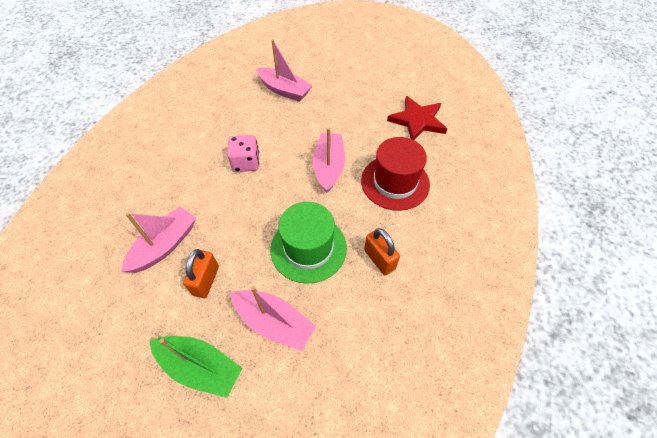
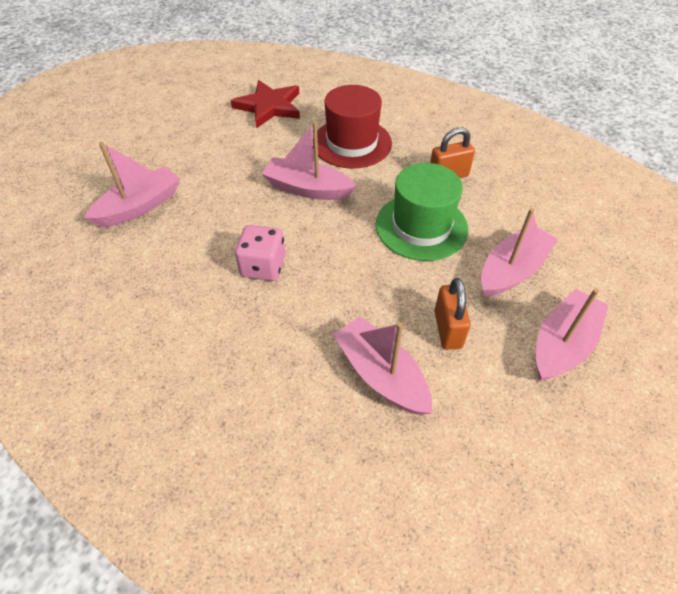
camera: 75 degrees left, 5 degrees down
(200, 367) = (562, 344): green boat -> pink boat
(206, 280) = (447, 329): orange padlock -> orange padlock turned 60 degrees clockwise

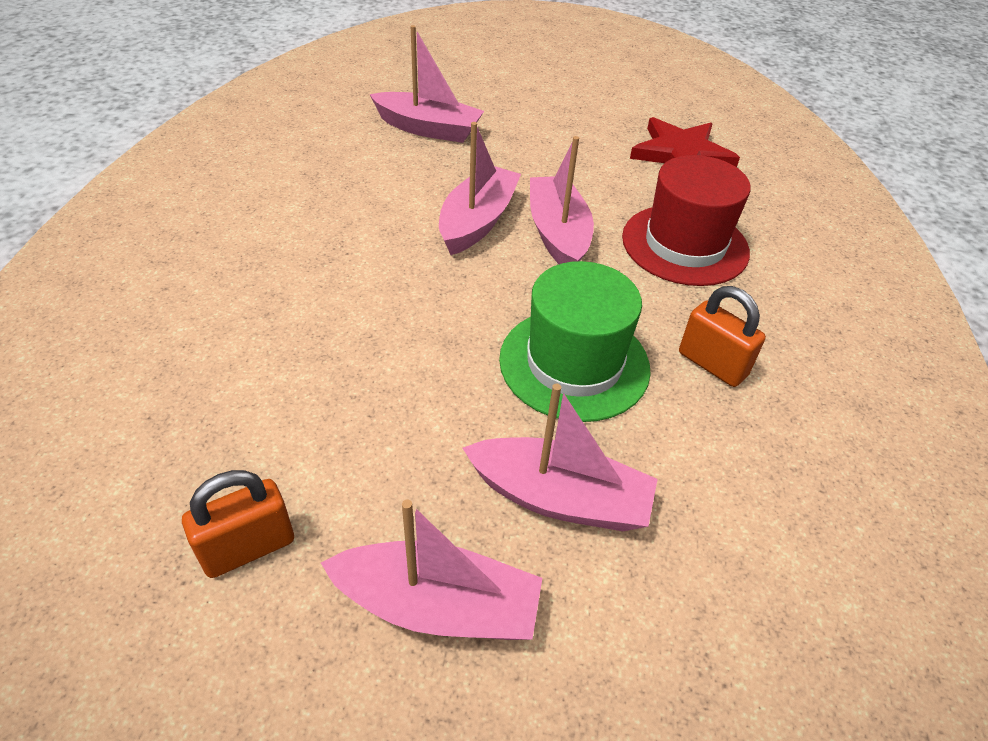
camera: 60 degrees right, 5 degrees down
(263, 266) = (398, 242): pink dice -> none
(381, 374) = (281, 396): pink boat -> pink boat (477, 221)
(447, 329) = (391, 446): orange padlock -> orange padlock (248, 548)

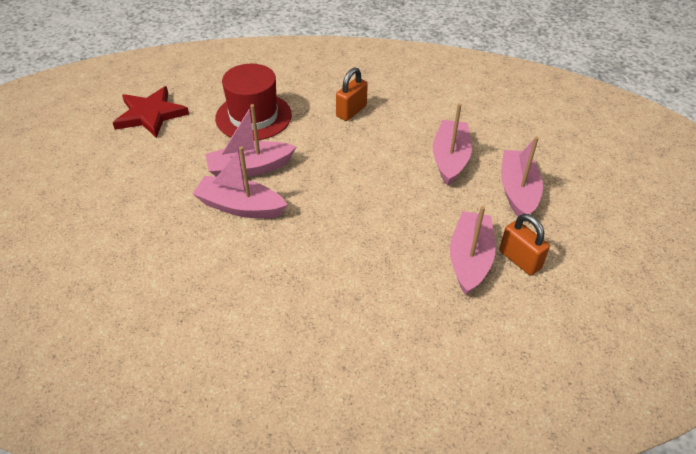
camera: 95 degrees left, 0 degrees up
(428, 129) = (109, 250): pink boat -> pink boat (469, 259)
(574, 363) = (364, 157): green hat -> none

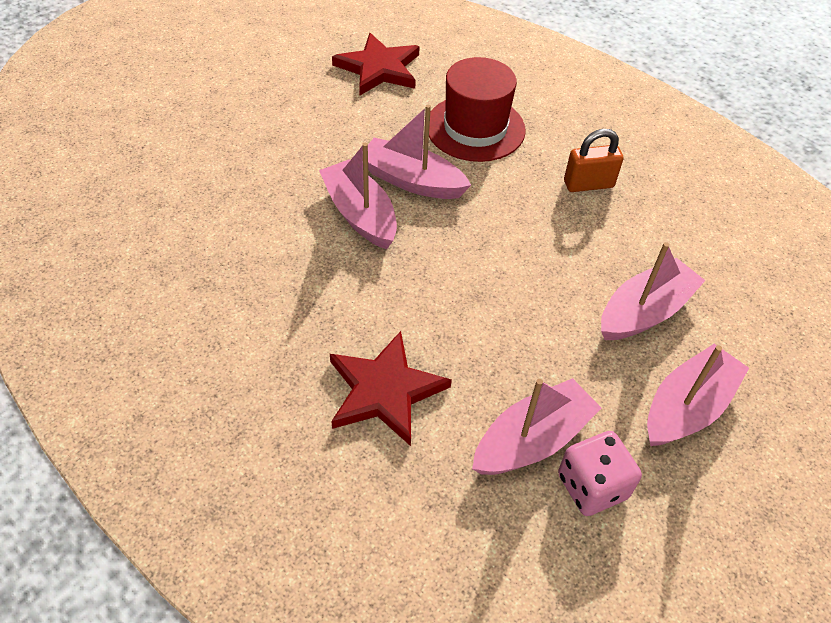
camera: 40 degrees right, 5 degrees up
(369, 292) = (385, 391): none -> red star
(519, 260) = (592, 486): orange padlock -> pink dice

